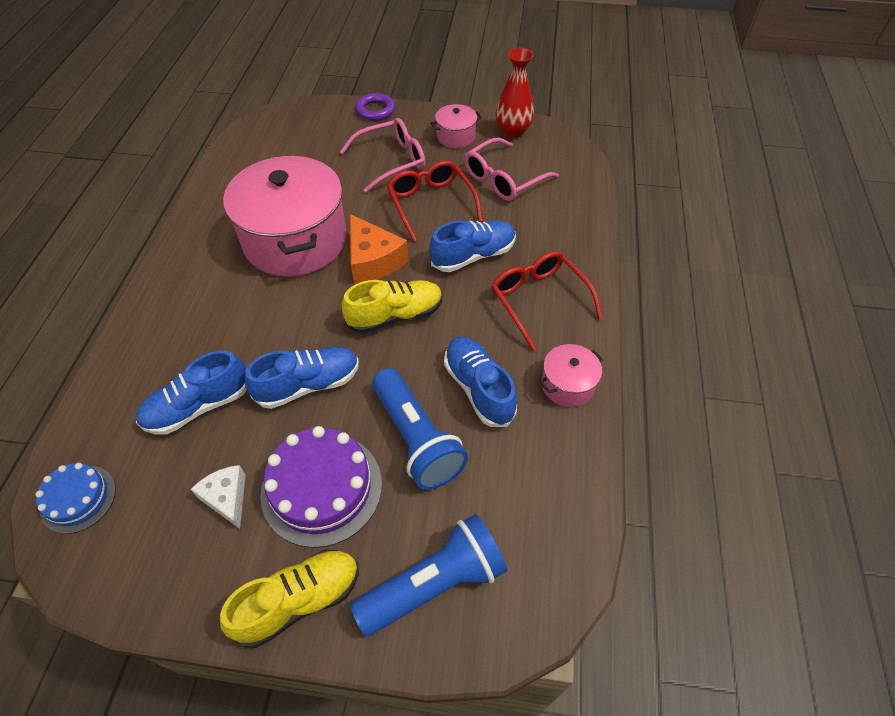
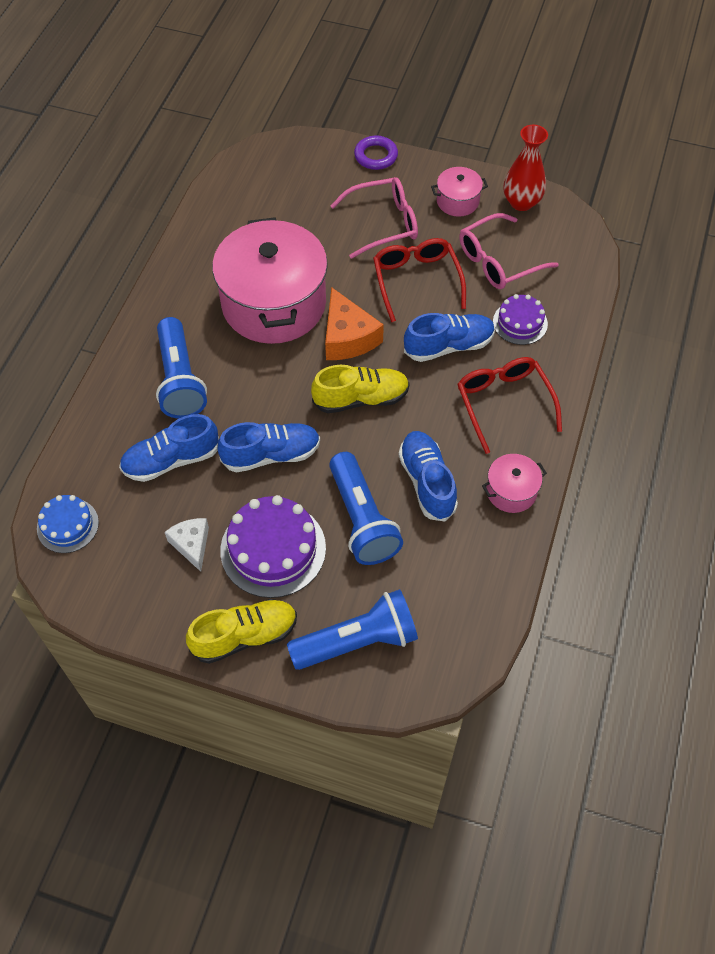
camera: 10 degrees right, 5 degrees up
(204, 323) = (180, 380): none -> blue flashlight
(536, 227) = (520, 322): none -> purple cake

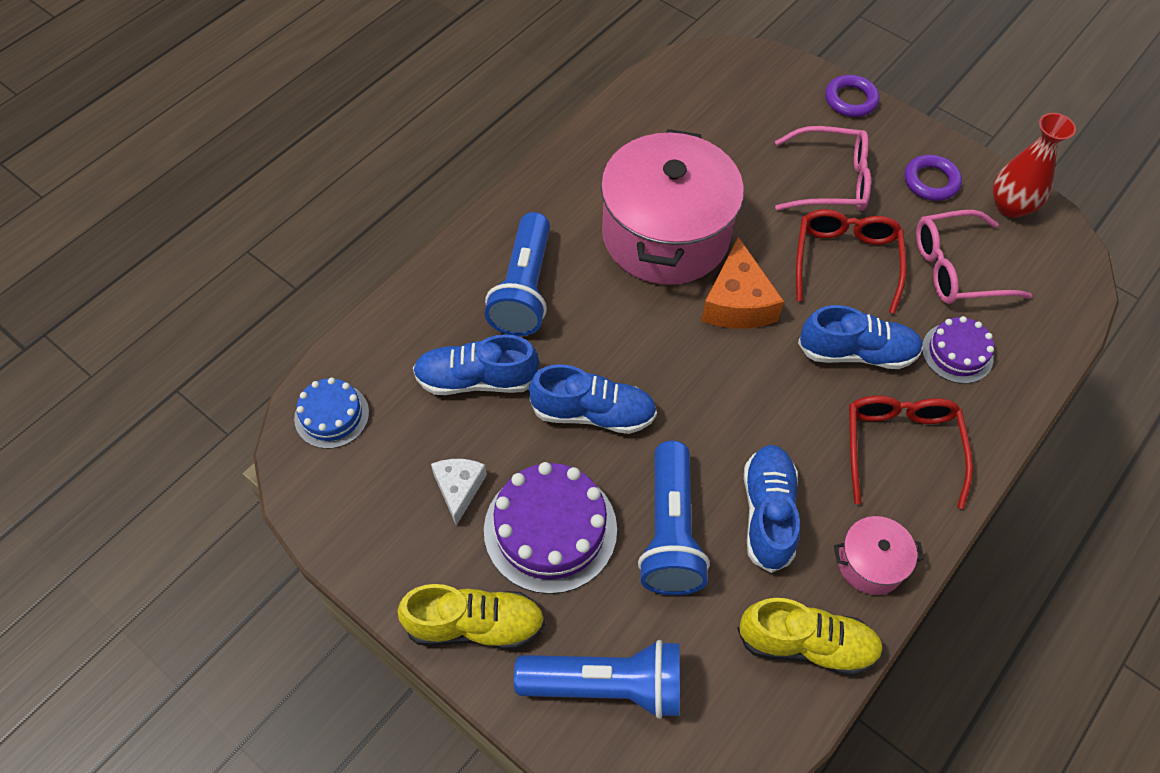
camera: 20 degrees right, 0 degrees up
(361, 399) = (725, 381): yellow shoe -> yellow shoe (806, 644)
(457, 201) = (931, 181): pink pot -> purple ring

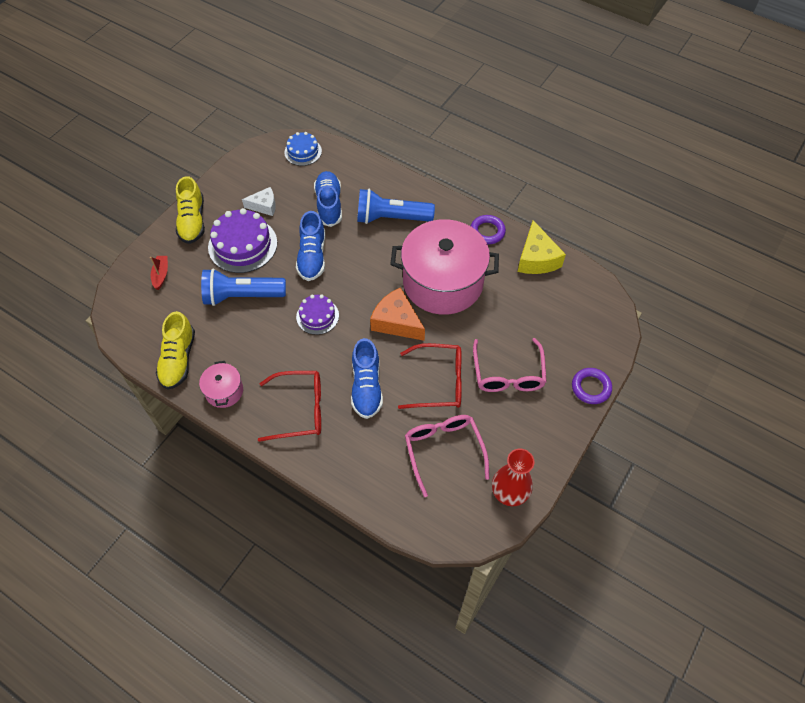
camera: 85 degrees right, 0 degrees up
(606, 685) = (161, 275): blue flashlight -> red boat
(632, 119) = (536, 258): none -> yellow cheese
(737, 302) = (396, 322): orange cheese -> orange cheese turned 45 degrees clockwise
(768, 513) = (254, 340): blue shoe -> none
(931, 181) = (522, 438): purple ring -> purple ring (487, 232)
(957, 353) = (373, 446): purple cake -> purple cake (317, 316)

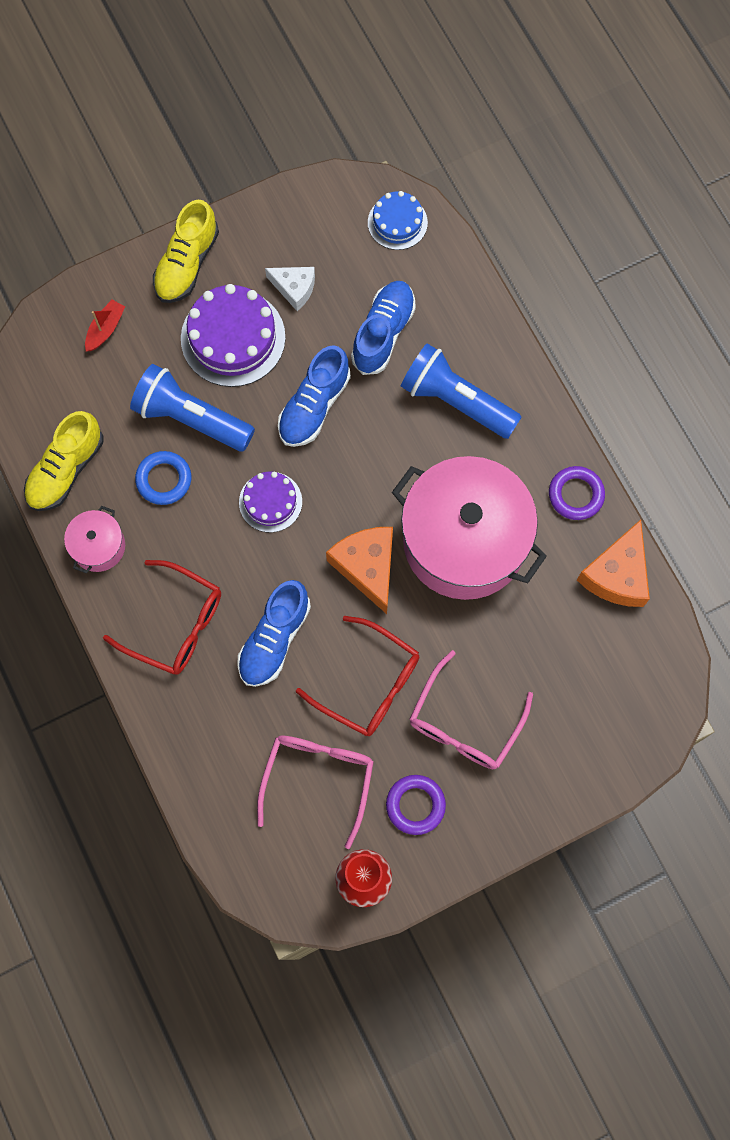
camera: 30 degrees right, 15 degrees up
(244, 335) = (164, 479): none -> blue ring
(536, 258) = (617, 574): yellow cheese -> orange cheese
(591, 387) = (560, 803): purple ring -> purple ring (415, 805)

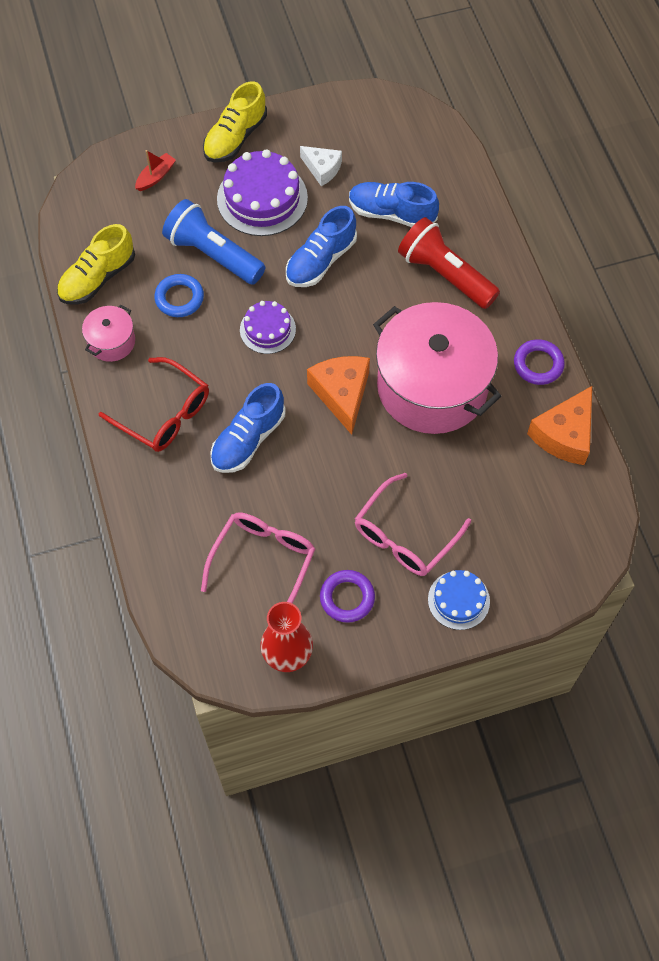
camera: 10 degrees right, 10 degrees down
(369, 684) = (325, 489): red glasses -> none
(383, 333) = (391, 213): blue shoe -> blue shoe turned 105 degrees counterclockwise
(397, 222) = (420, 132): blue cake -> blue cake (458, 600)
(456, 401) = (445, 275): blue flashlight -> red flashlight

